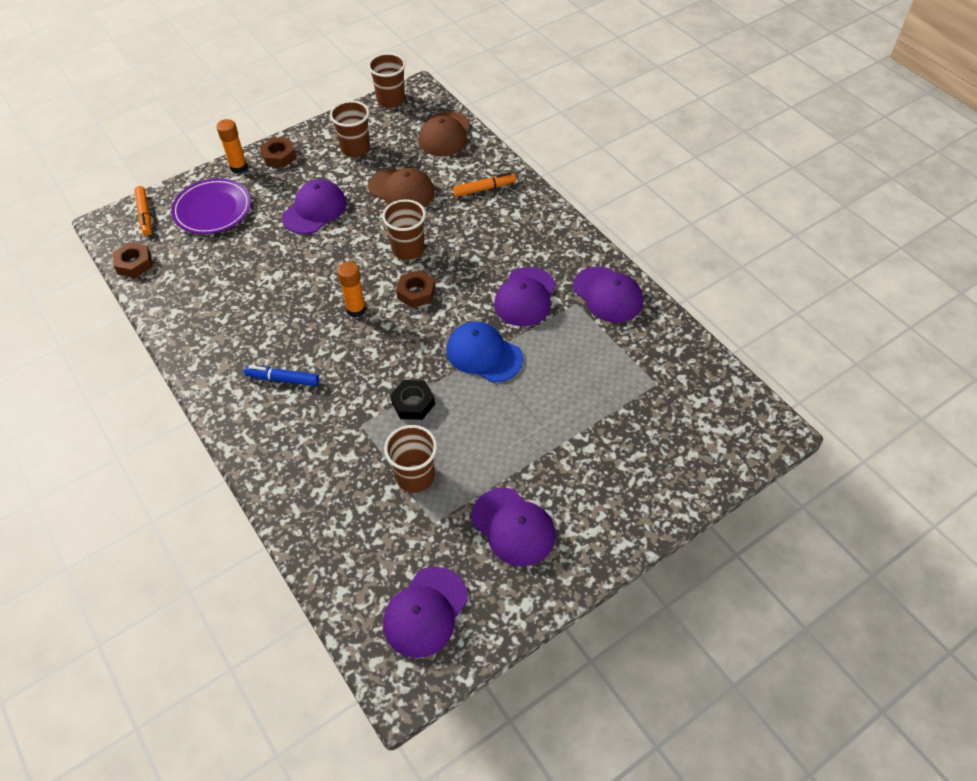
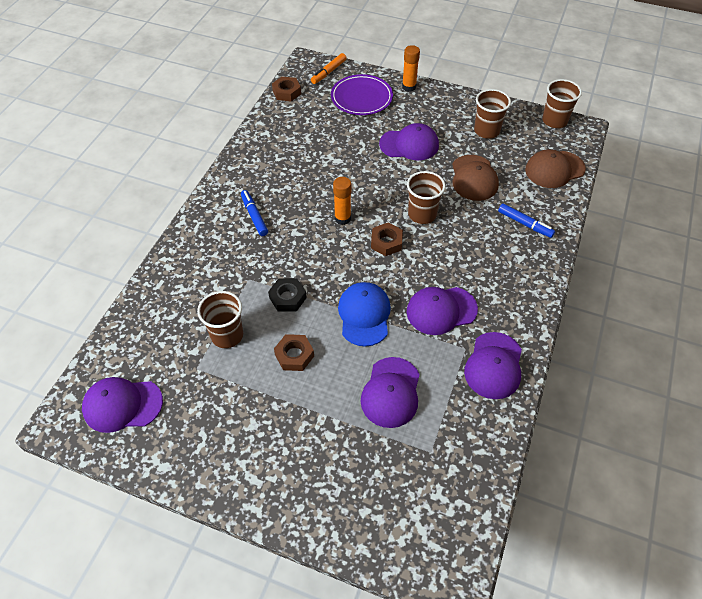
camera: 55 degrees right, 0 degrees up
(279, 156) = (438, 99): brown nut -> brown nut (294, 355)
(484, 189) = (524, 224): orange marker -> blue marker
(513, 527) = (223, 421): purple cap -> purple cap (391, 392)

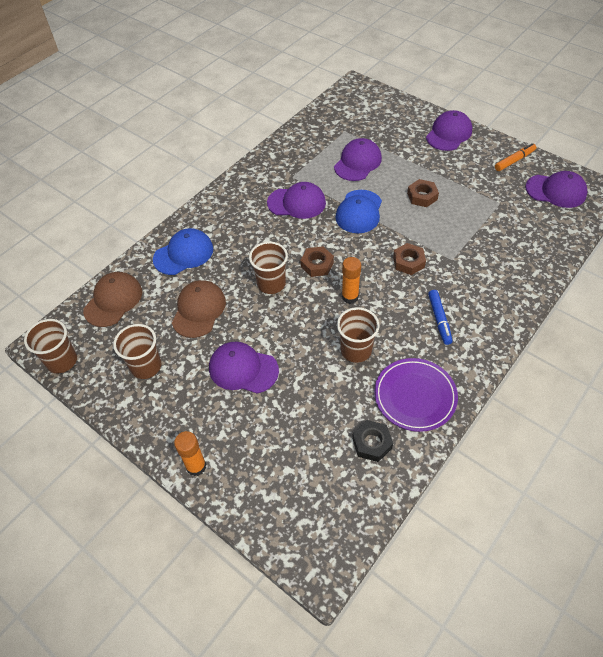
camera: 160 degrees left, 0 degrees up
(227, 335) = (474, 220): brown cup -> brown cup (356, 350)
(286, 92) = (368, 504): brown nut -> brown nut (408, 262)
(288, 298) = (419, 237): black nut -> black nut (372, 443)
(329, 72) = (295, 532): orange marker -> orange marker (514, 161)
(361, 98) = (267, 463): purple plate -> purple plate (415, 396)
(494, 365) = (278, 163): purple cap -> purple cap (449, 134)
(524, 224) = (184, 254): blue marker -> blue cap
(554, 169) = (113, 300): brown cap -> brown cap turned 60 degrees counterclockwise

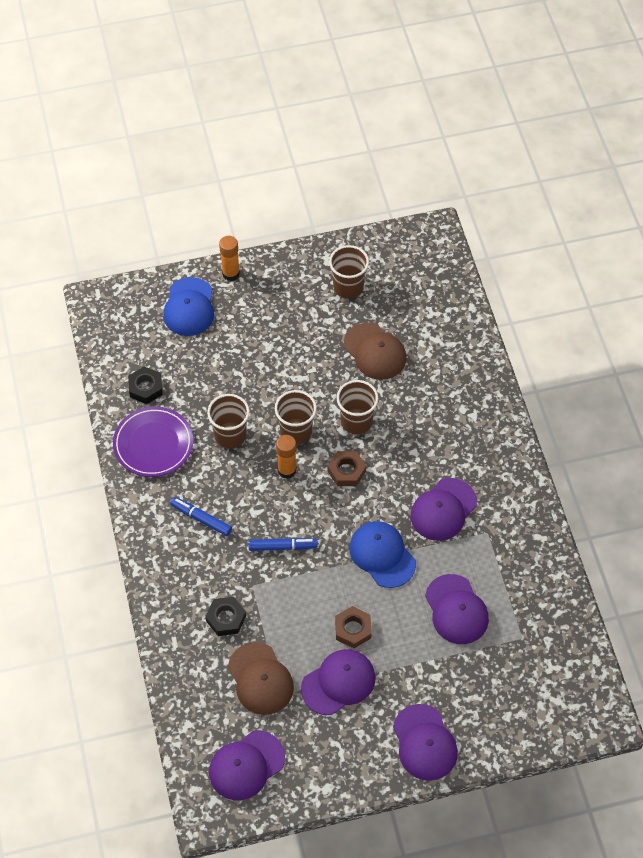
camera: 125 degrees right, 5 degrees up
(62, 361) = (404, 237): brown cup -> brown cup (296, 431)
(113, 300) = (441, 298): brown cap -> brown cap (260, 679)
(184, 254) = (454, 376): blue cap -> blue cap (189, 307)
(243, 369) = (285, 348): purple cap -> purple cap (338, 683)
(408, 262) = (282, 547): brown nut -> blue marker
(489, 257) = (226, 618): none -> black nut
(514, 161) = (324, 769): orange marker -> none

